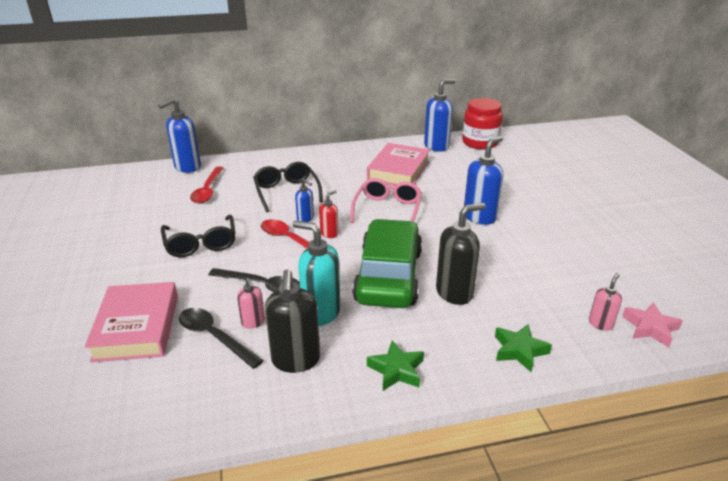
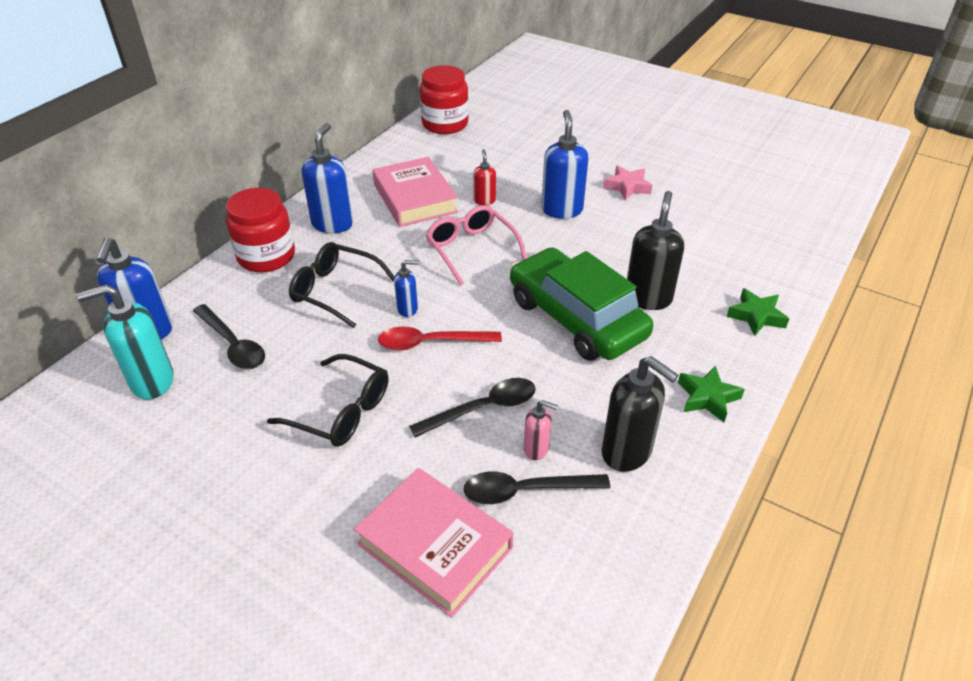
camera: 45 degrees left, 10 degrees up
(208, 190) = (233, 345): red spoon -> black spoon
(282, 162) = (266, 256): none -> red jar
(320, 313) = (578, 395): turquoise soap dispenser -> turquoise soap dispenser (152, 382)
(329, 234) = (458, 310): red soap dispenser -> red soap dispenser (484, 200)
(436, 146) = (409, 149): blue soap dispenser -> blue soap dispenser (332, 224)
(600, 324) = (771, 256): pink soap dispenser -> none
(650, 328) = (800, 238): pink star -> pink star (627, 187)

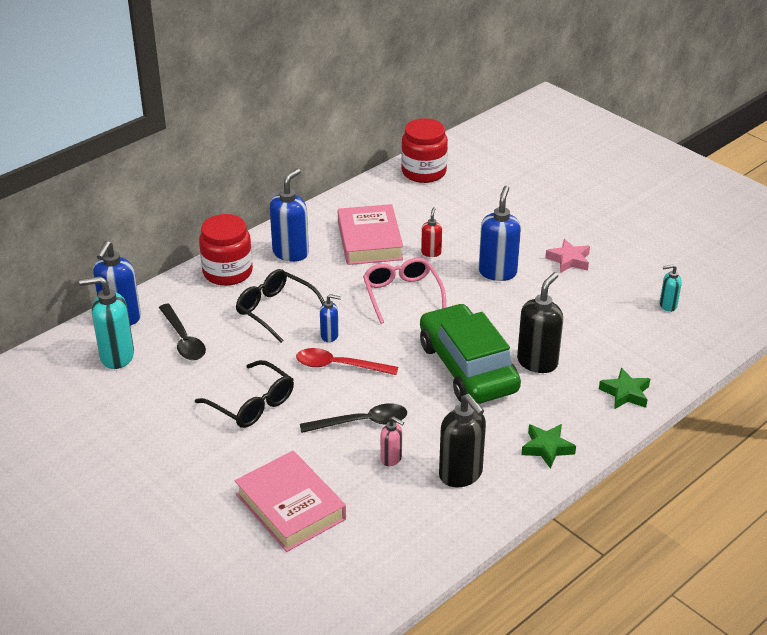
camera: 15 degrees right, 5 degrees down
(525, 491) = (371, 485): black spoon -> none
(746, 216) = (667, 305): none -> turquoise soap dispenser

